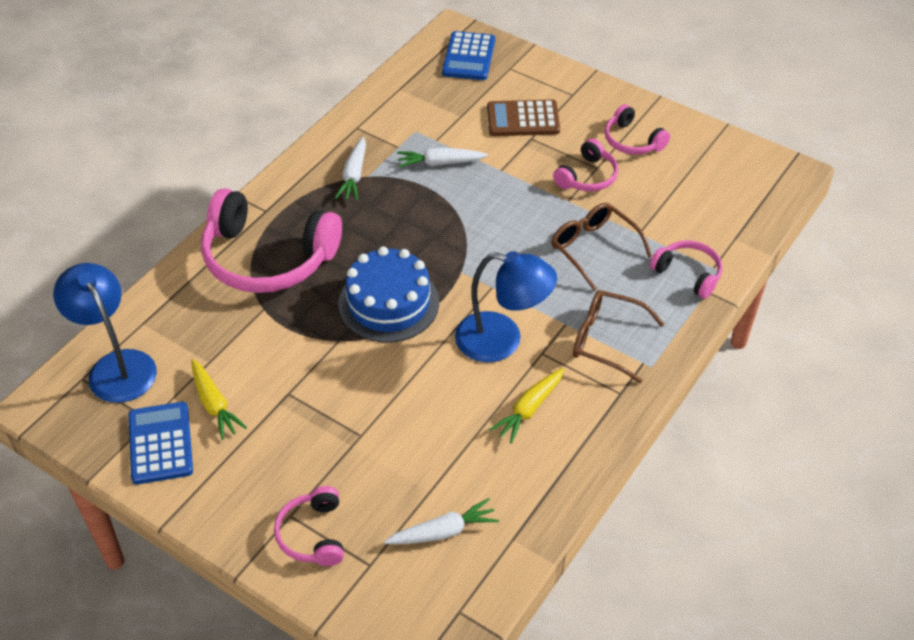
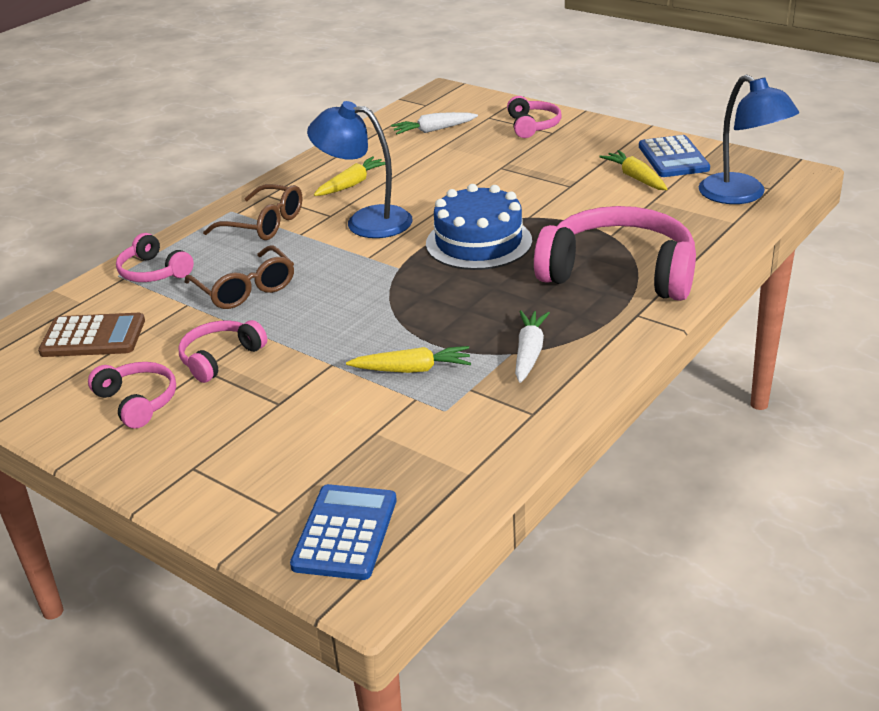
camera: 175 degrees left, 15 degrees down
(440, 163) = (412, 369): white carrot -> yellow carrot
(523, 119) = (282, 428): brown calculator -> brown calculator (93, 337)

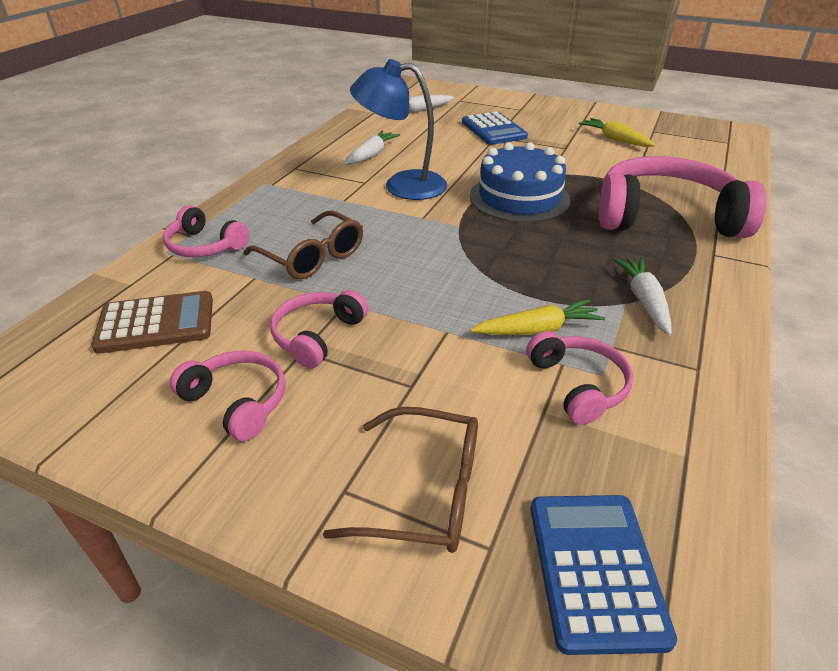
camera: 15 degrees left, 5 degrees up
(264, 224) = (304, 193): brown glasses -> brown glasses (426, 492)
(352, 184) = (371, 155): yellow carrot -> white carrot
(533, 126) = (501, 105): pink headphones -> pink headphones (578, 385)
(673, 158) = (633, 124): blue calculator -> blue calculator (493, 130)
(741, 195) = (711, 148): blue lamp -> none

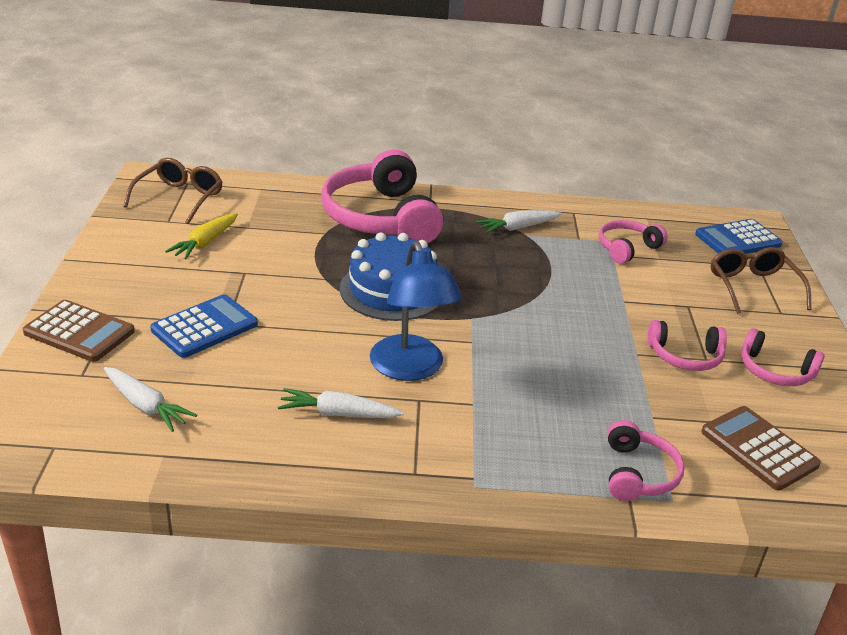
camera: 115 degrees left, 5 degrees down
(237, 401) = (775, 371): pink headphones -> pink headphones turned 75 degrees counterclockwise
(313, 257) = (593, 391): brown glasses -> brown glasses (179, 198)
(503, 101) = (79, 332): none -> brown calculator
(538, 330) = (588, 265): yellow carrot -> none

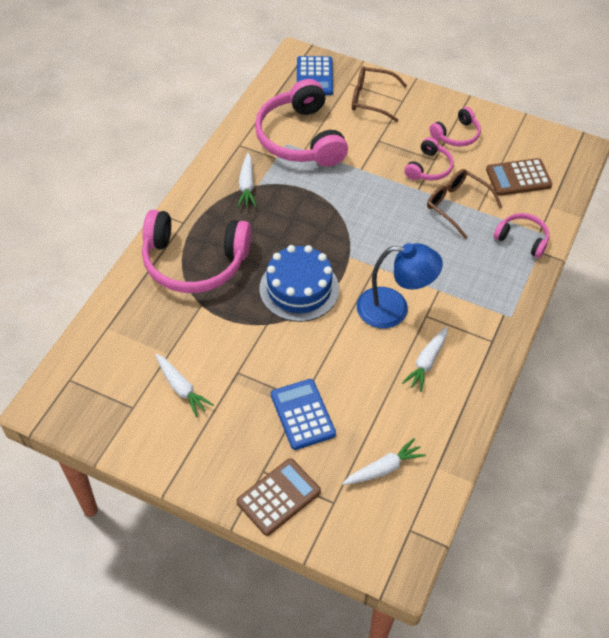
camera: 65 degrees left, 20 degrees up
(179, 198) = (95, 391): brown glasses -> brown glasses (457, 205)
(205, 243) = (181, 388): yellow carrot -> white carrot
(627, 248) = (300, 138): pink headphones -> pink headphones, size x2.00

